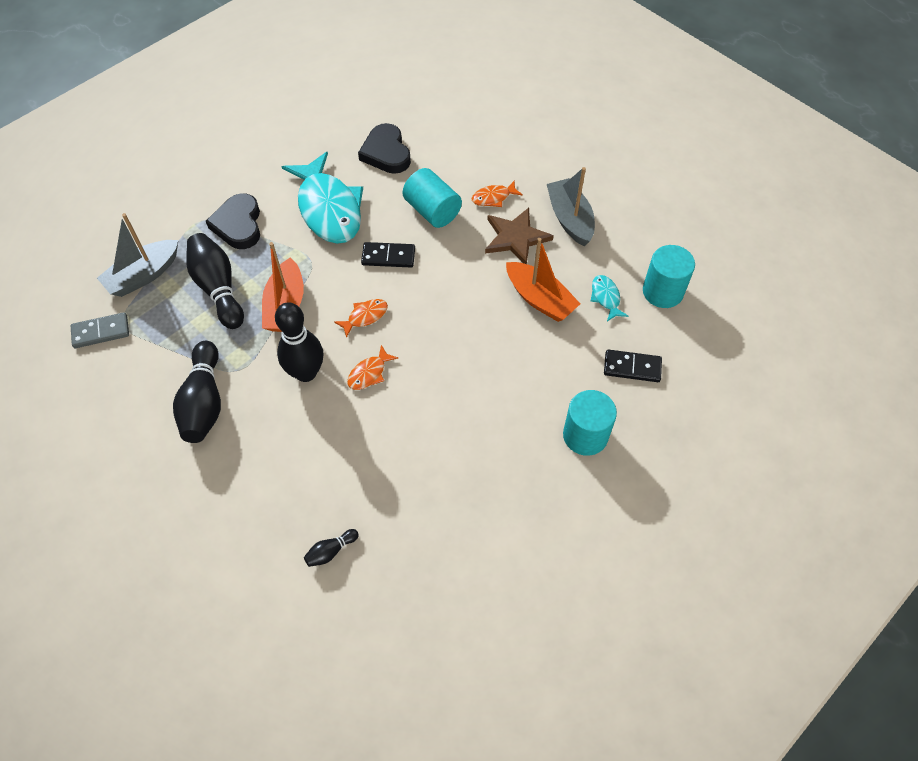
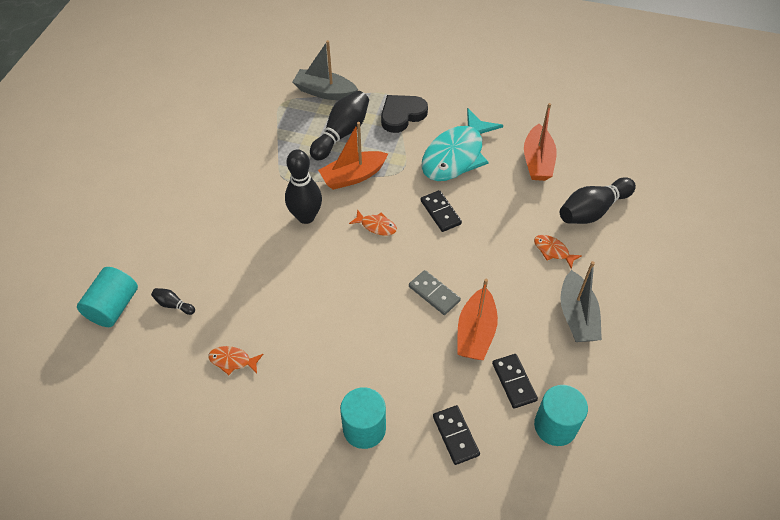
camera: 60 degrees right, 5 degrees down
(101, 332) = (268, 97): grey domino -> grey domino (434, 293)
(204, 402) = (248, 175): black bowling pin -> black bowling pin (592, 210)
(369, 373) = (329, 253): orange fish -> orange fish (232, 361)
(386, 153) = (537, 161): black heart -> orange boat
(432, 211) = (506, 217): turquoise cylinder -> turquoise cylinder (113, 307)
(516, 238) = (524, 286): brown star -> none
(570, 219) = (577, 316): grey boat -> grey boat turned 135 degrees clockwise
(606, 297) = (514, 382): turquoise fish -> black domino

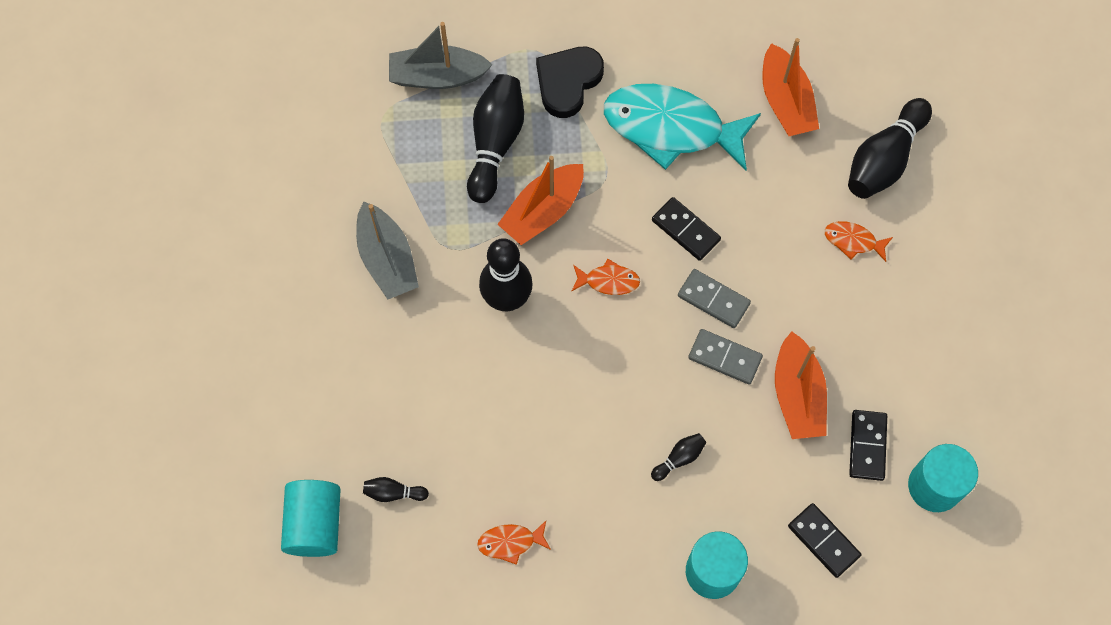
camera: 20 degrees left, 15 degrees up
(374, 346) = (679, 458): none -> black bowling pin
(441, 257) = (713, 299): none -> grey domino
(456, 155) = (671, 128): turquoise fish -> turquoise fish turned 90 degrees clockwise
(514, 382) = (867, 446): black domino -> black domino turned 45 degrees clockwise
(577, 316) = (913, 327): grey boat -> grey boat (387, 259)

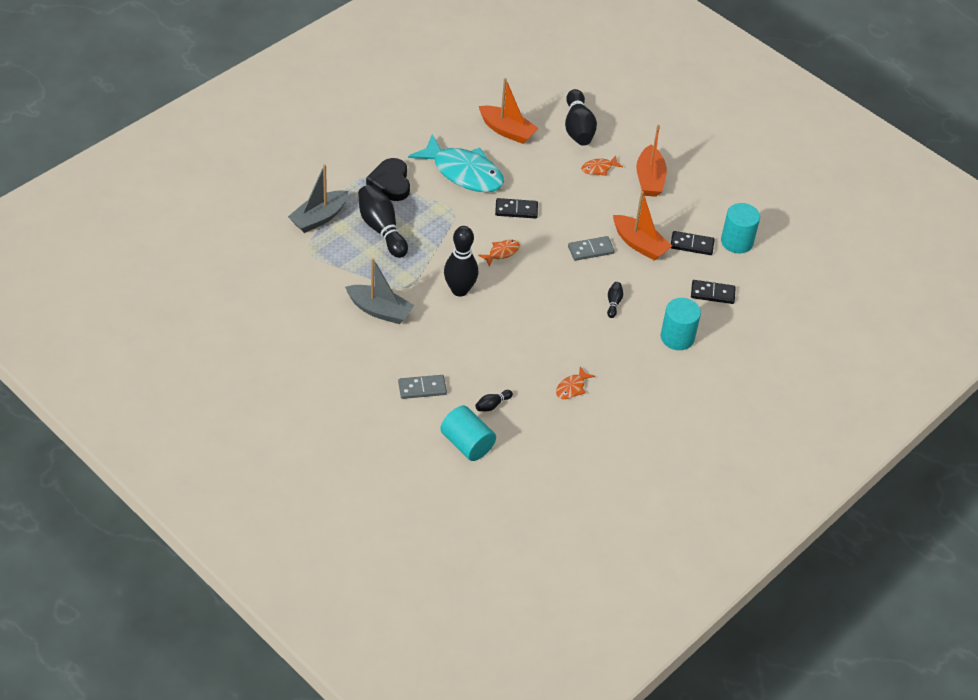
camera: 45 degrees left, 20 degrees down
(543, 211) = (437, 243): orange boat -> orange boat (649, 179)
(671, 128) = (463, 172): turquoise fish -> turquoise fish turned 120 degrees counterclockwise
(713, 299) = (560, 230): grey domino -> grey domino (422, 388)
(867, 446) = (692, 244): black domino -> black domino turned 45 degrees counterclockwise

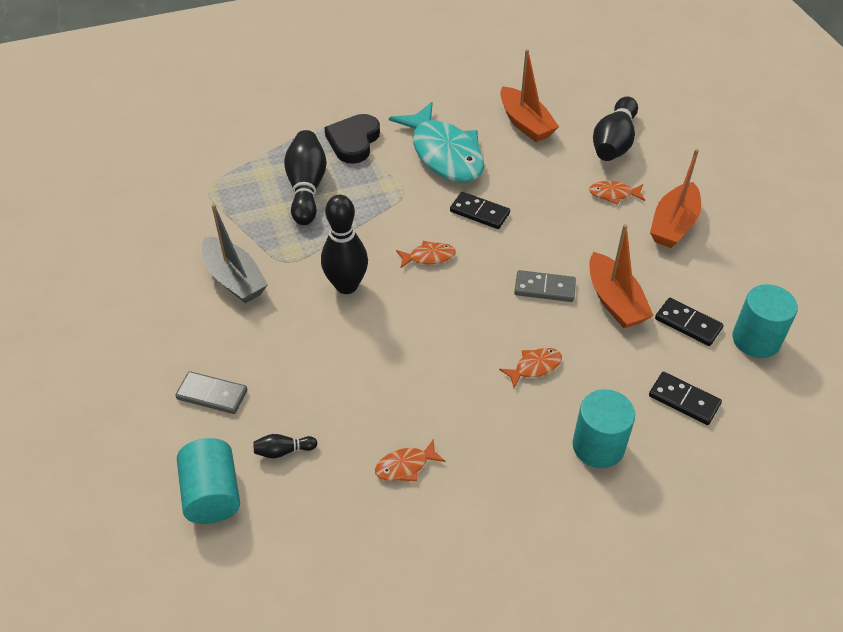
camera: 30 degrees right, 0 degrees up
(319, 218) = (247, 156): grey boat -> none
(613, 303) = (534, 367): black bowling pin -> orange fish

